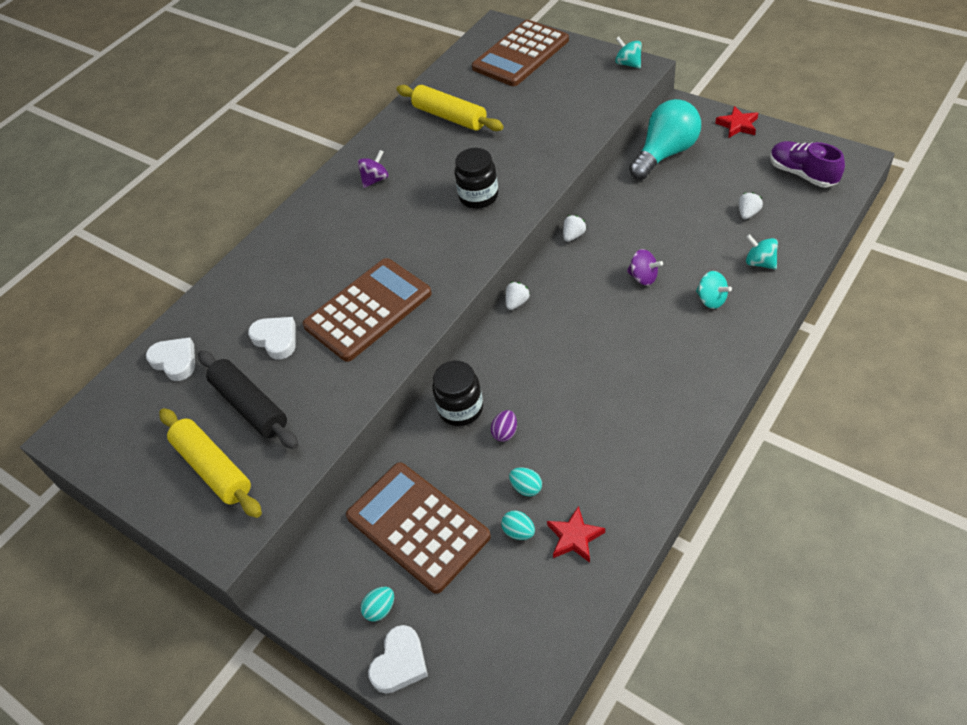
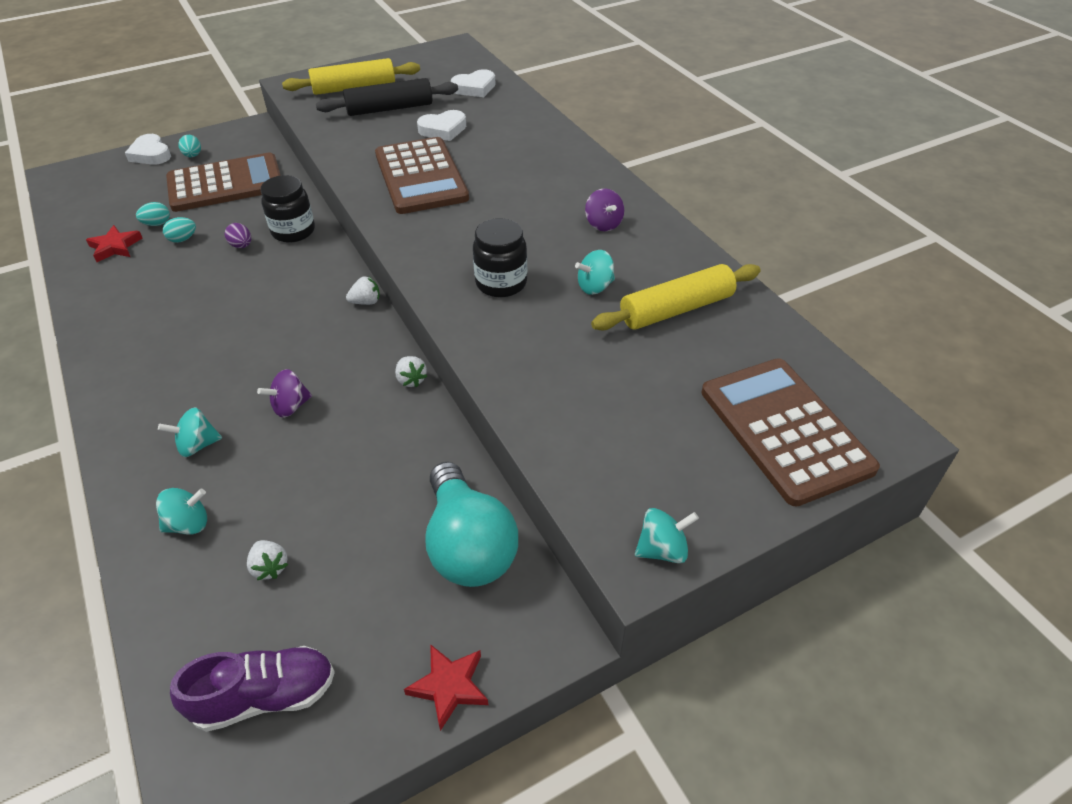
camera: 110 degrees right, 5 degrees down
(451, 155) = (595, 287): none -> turquoise spinning top
(517, 302) = (366, 302): white strawberry -> white strawberry turned 75 degrees counterclockwise

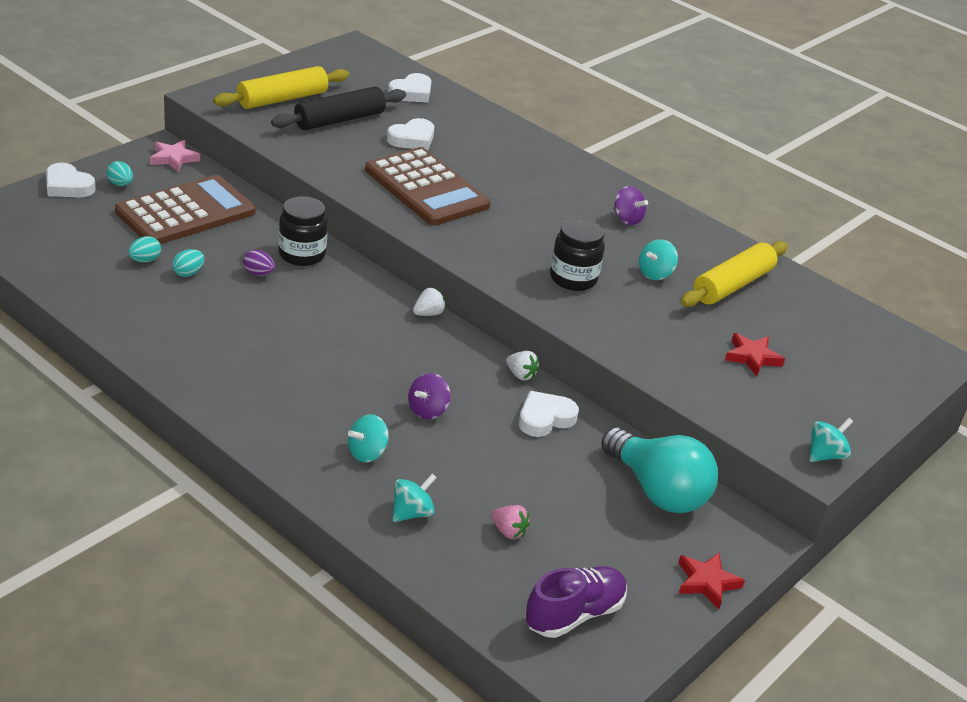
camera: 25 degrees left, 10 degrees down
(115, 247) = (118, 287): red star -> red star (752, 357)
(253, 137) = (173, 158): none -> pink star
(270, 567) = (508, 531): white strawberry -> pink strawberry
(403, 433) = (545, 418): none -> white heart
(785, 430) = (864, 364): brown calculator -> none

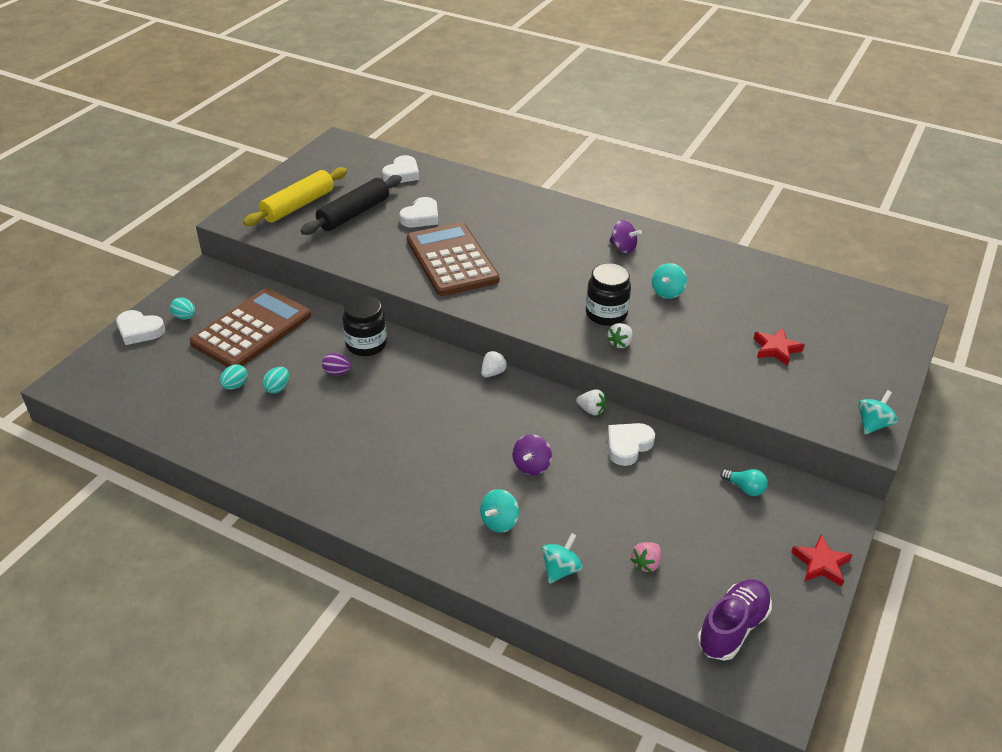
camera: 10 degrees left, 5 degrees up
(173, 158) = (221, 281): pink star -> none
(426, 188) = (452, 260): brown calculator -> brown calculator turned 150 degrees counterclockwise
(508, 531) = (646, 564): pink strawberry -> pink strawberry turned 105 degrees clockwise
(574, 310) = (620, 343): none -> white strawberry
(657, 491) = (745, 488): turquoise light bulb -> turquoise light bulb, size x0.41
(732, 285) = (730, 287): yellow rolling pin -> none

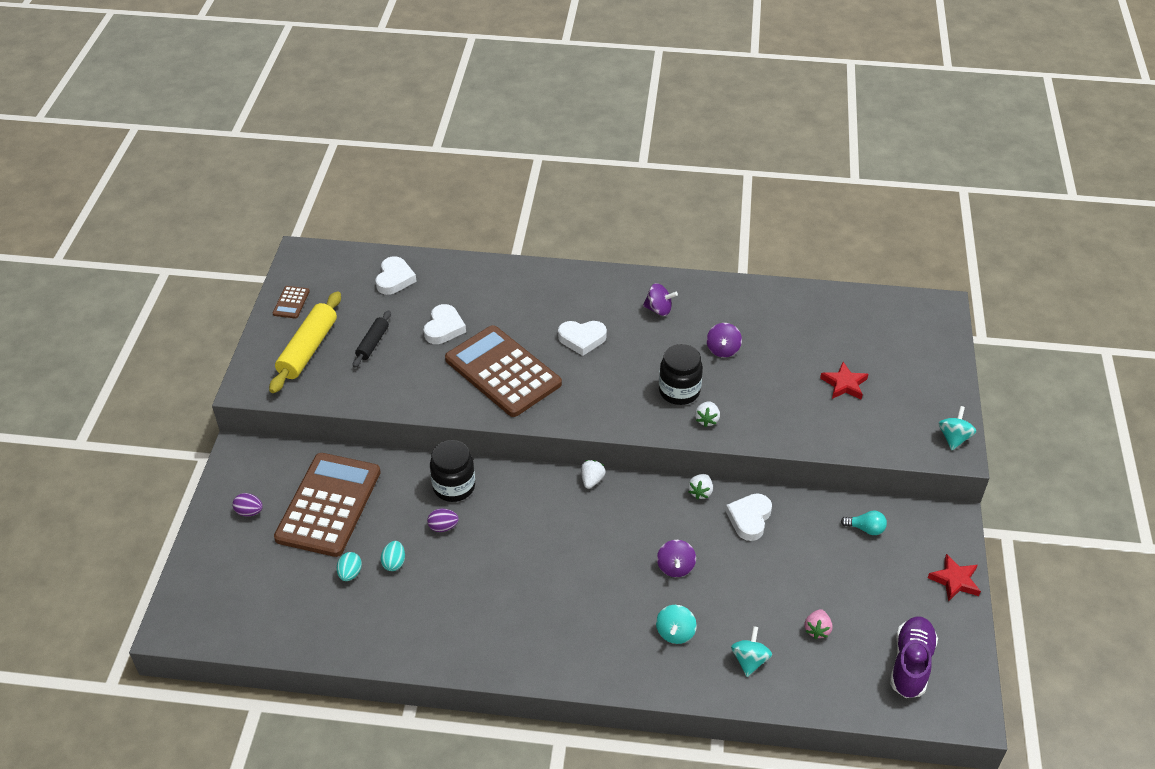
camera: 20 degrees left, 5 degrees up
(139, 330) = (211, 542): white heart -> white heart (582, 339)
(185, 317) = (249, 512): turquoise egg -> purple egg
(306, 171) = (291, 302): none -> brown calculator
(354, 214) = (373, 343): black rolling pin -> black rolling pin, size x0.57
(591, 410) = (700, 492): white strawberry -> white strawberry turned 105 degrees clockwise
(667, 292) = (723, 350): turquoise spinning top -> purple spinning top

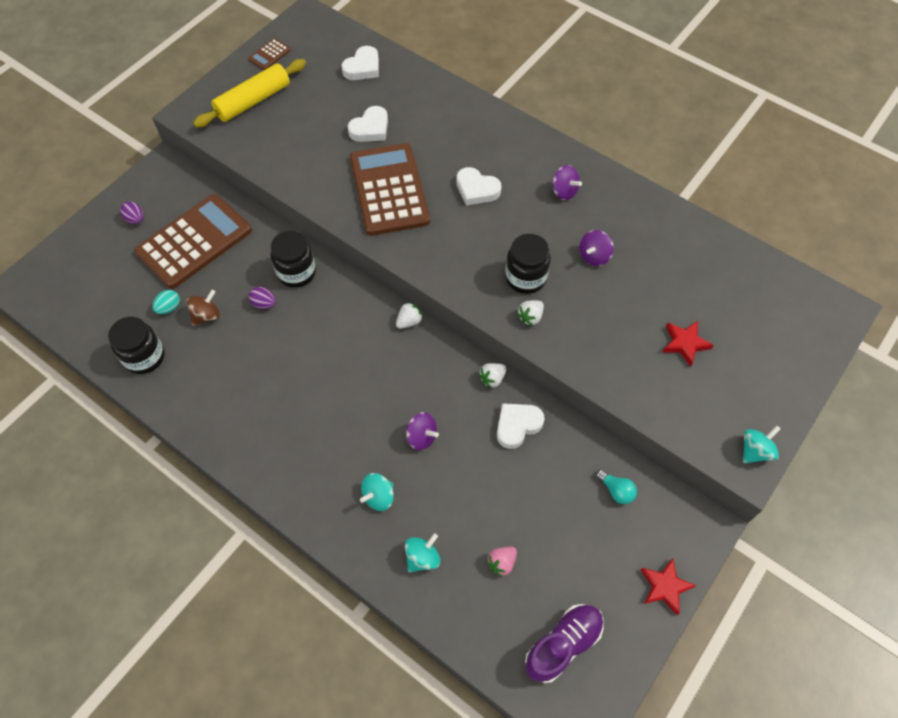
camera: 30 degrees right, 15 degrees up
(360, 627) = (144, 357): none -> black jar
(373, 343) = (305, 117): black rolling pin -> none
(394, 563) = (206, 315): turquoise egg -> brown spinning top
(675, 567) = (421, 437): purple spinning top -> purple spinning top turned 90 degrees counterclockwise

